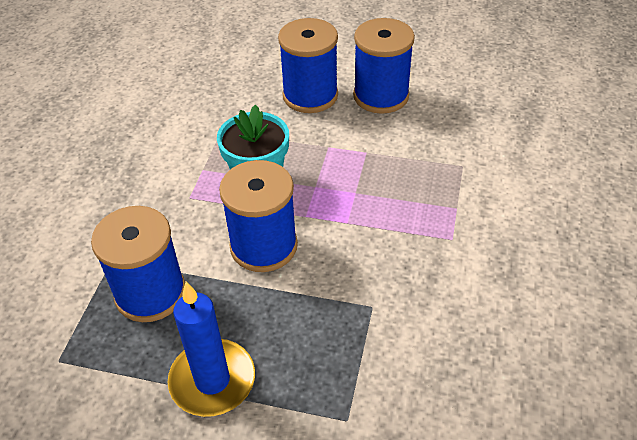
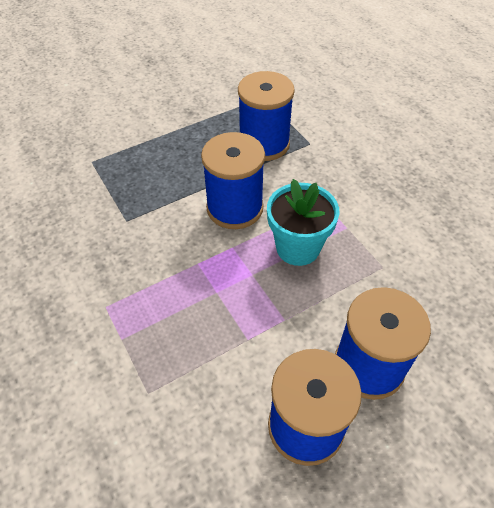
camera: 135 degrees right, 5 degrees up
(212, 380) = (179, 134): blue candle -> none

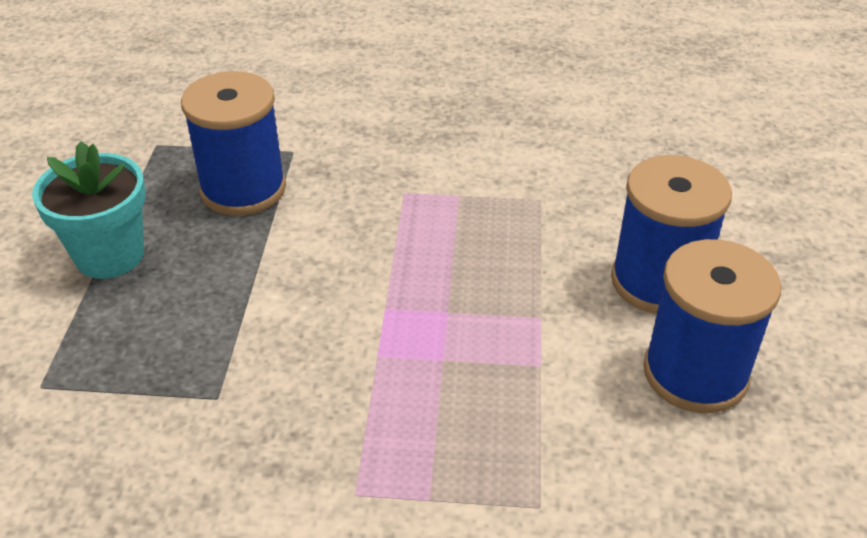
camera: 55 degrees left, 10 degrees down
(235, 208) = (323, 272): blue spool -> none
(297, 247) = (447, 250): turquoise flower pot -> turquoise flower pot (110, 255)

